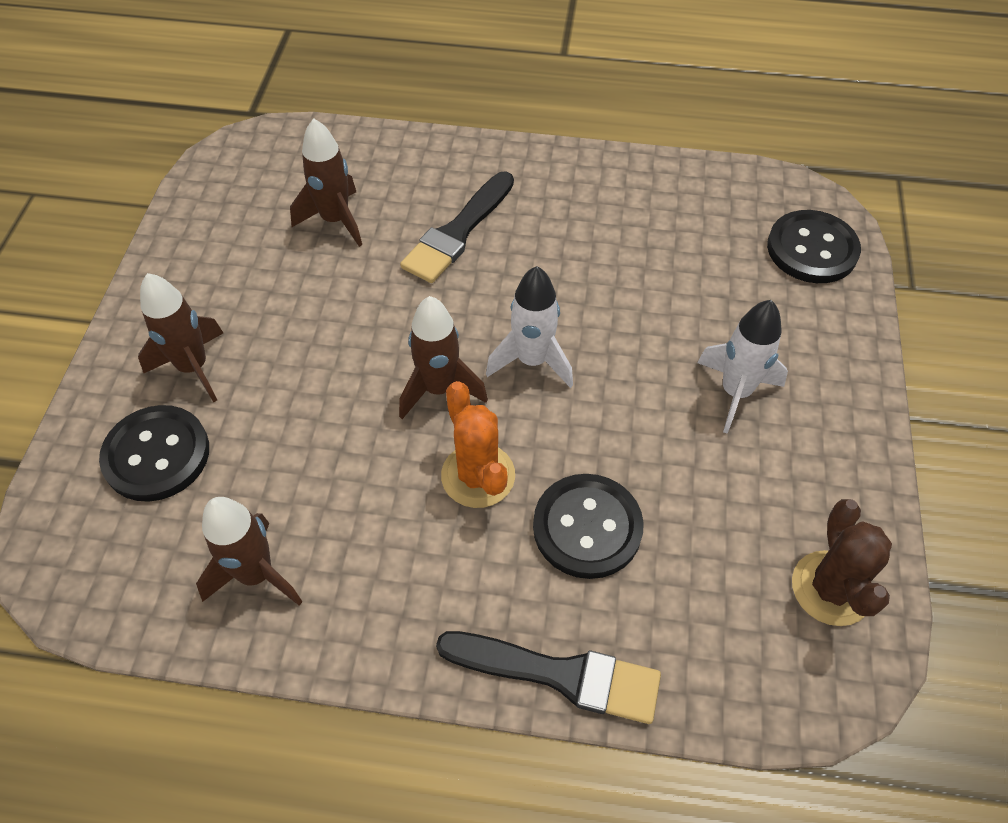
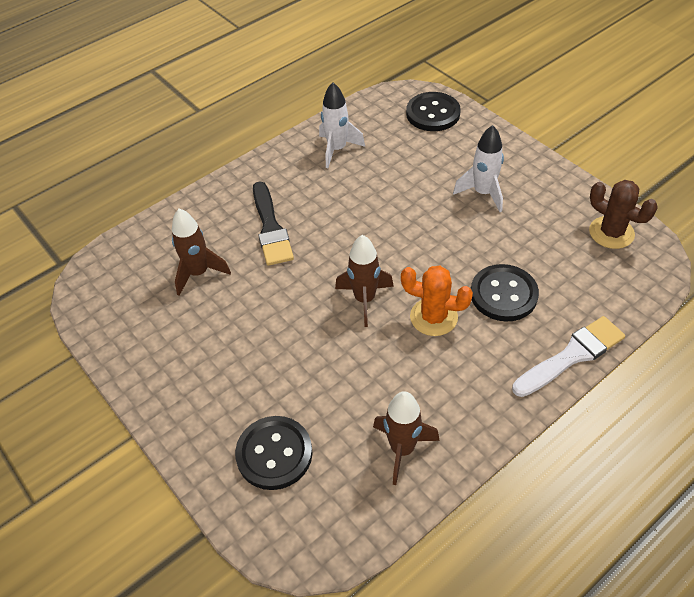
camera: 45 degrees left, 5 degrees down
(193, 367) = (230, 401): brown rocket -> none
(532, 361) = (387, 252): white rocket -> white rocket (337, 149)
(560, 674) = (572, 355): black brush -> white brush

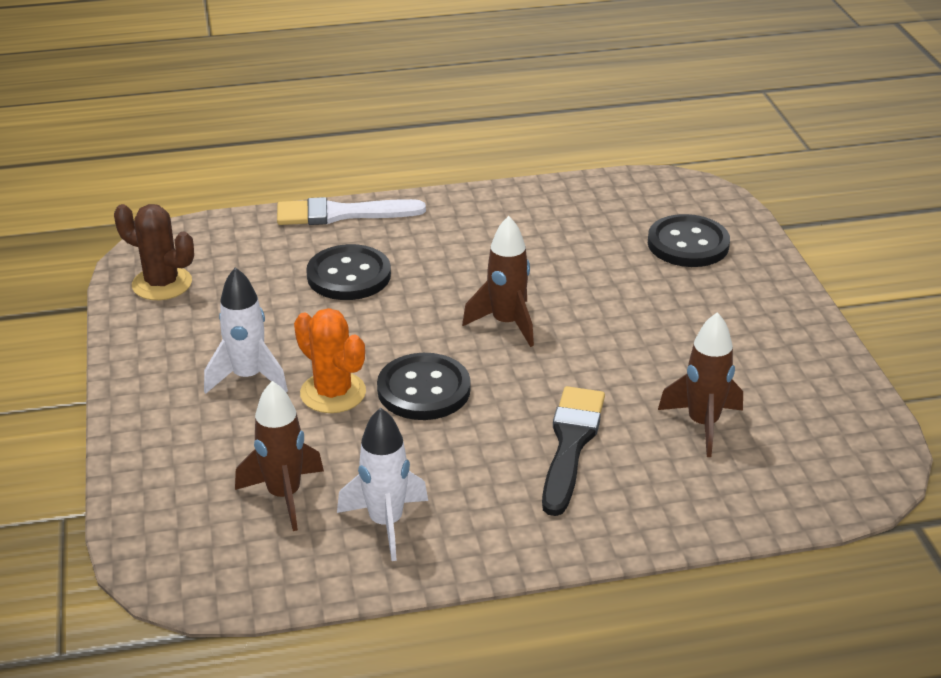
camera: 155 degrees left, 15 degrees down
(402, 449) = (563, 211): brown rocket -> brown rocket (284, 496)
(433, 113) = (178, 521): black button -> black button (424, 390)
(433, 317) = (444, 283): orange cactus -> orange cactus (333, 393)
(611, 233) = (162, 284): brown cactus -> brown cactus turned 45 degrees counterclockwise

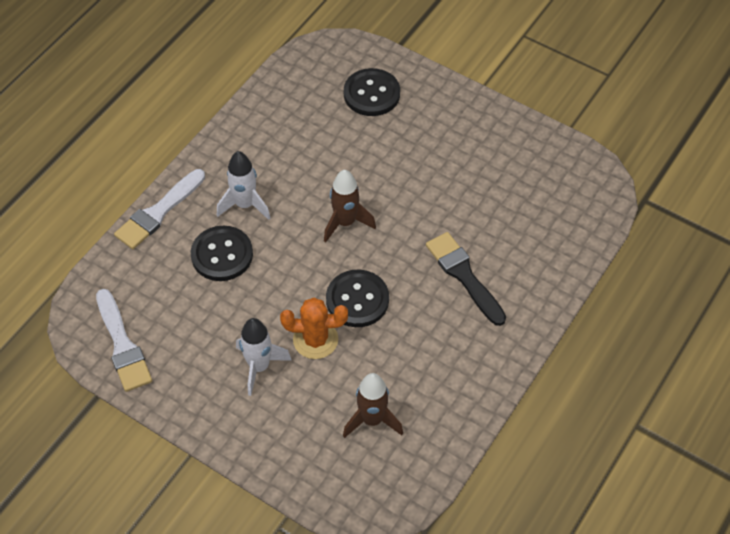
camera: 45 degrees left, 20 degrees up
(162, 284) = (123, 345): brown cactus -> white brush
(386, 523) = (437, 393): white rocket -> white rocket (245, 205)
(703, 424) = (507, 214): brown rocket -> none

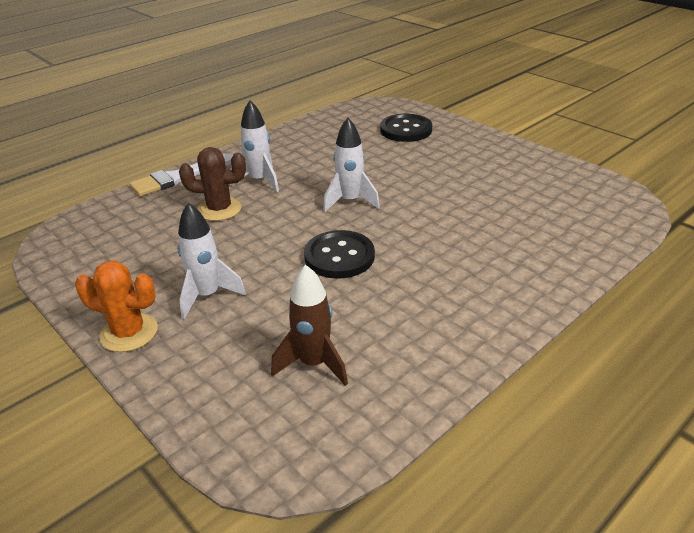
camera: 15 degrees right, 20 degrees down
(123, 345) = (81, 260): white brush -> none
(222, 255) = (219, 209): black button -> brown cactus
(315, 339) = (280, 282): orange cactus -> orange cactus (129, 333)
(345, 223) = (350, 201): brown rocket -> white rocket
(463, 275) = (463, 252): black brush -> none

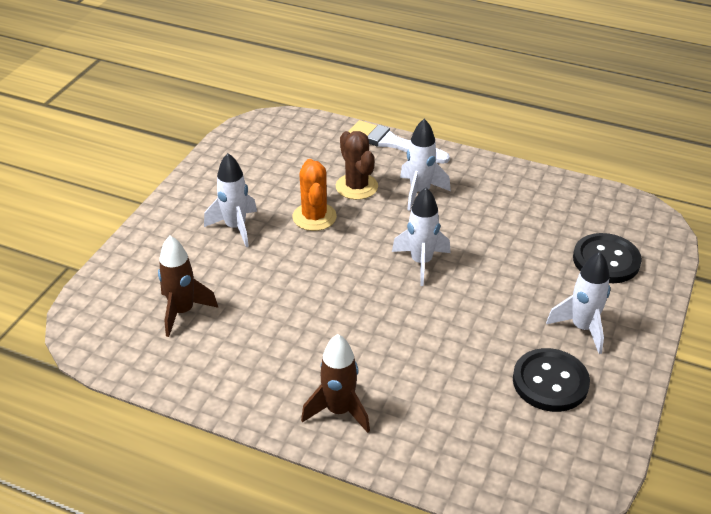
camera: 65 degrees right, 5 degrees up
(129, 333) = (178, 207): orange cactus -> orange cactus (314, 217)
(339, 256) = (325, 283): black button -> black button (550, 382)
(469, 156) = (582, 328): none -> white rocket
(511, 286) = (339, 411): none -> brown rocket

